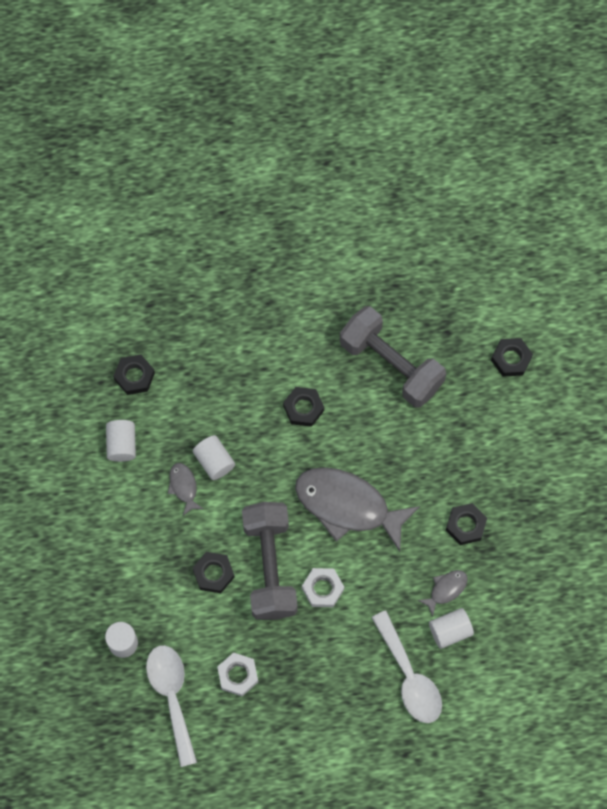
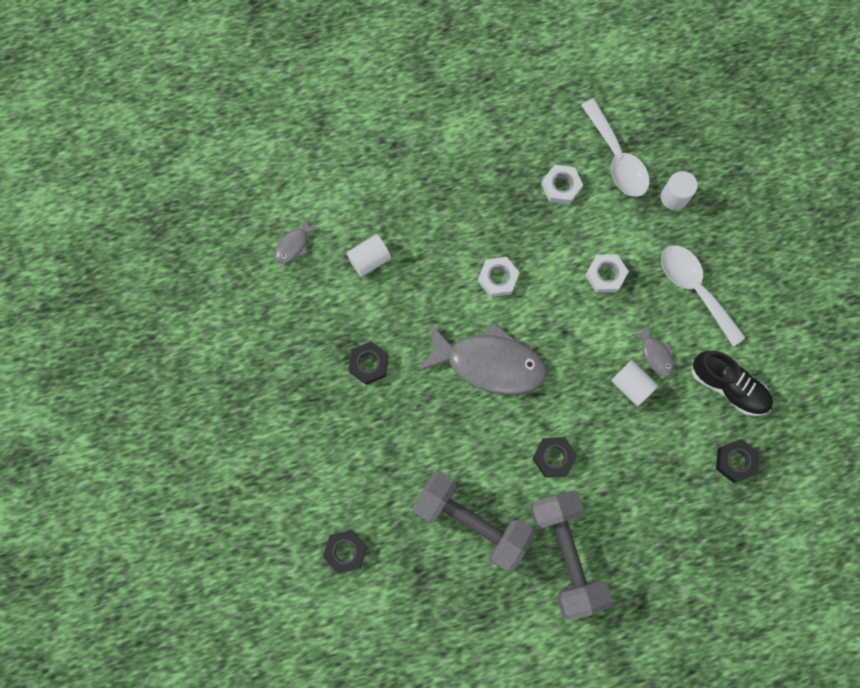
camera: 170 degrees right, 5 degrees up
(122, 444) = (728, 386): white cylinder -> black shoe
(213, 574) = (605, 275): black nut -> white nut
(270, 566) = (553, 291): grey dumbbell -> grey dumbbell (566, 554)
(409, 676) = (402, 212): white spoon -> white spoon (695, 289)
(446, 589) = (379, 298): grey fish -> grey fish (294, 245)

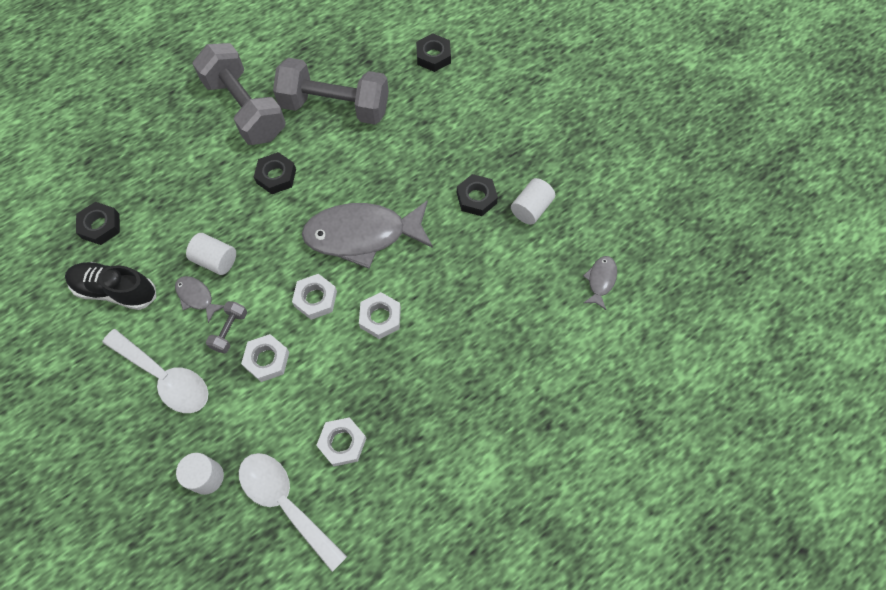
camera: 160 degrees right, 10 degrees down
(369, 260) = (518, 292): white cylinder -> white cylinder (531, 208)
(549, 315) = (315, 299): none -> white nut
(632, 312) = (230, 331): none -> grey dumbbell

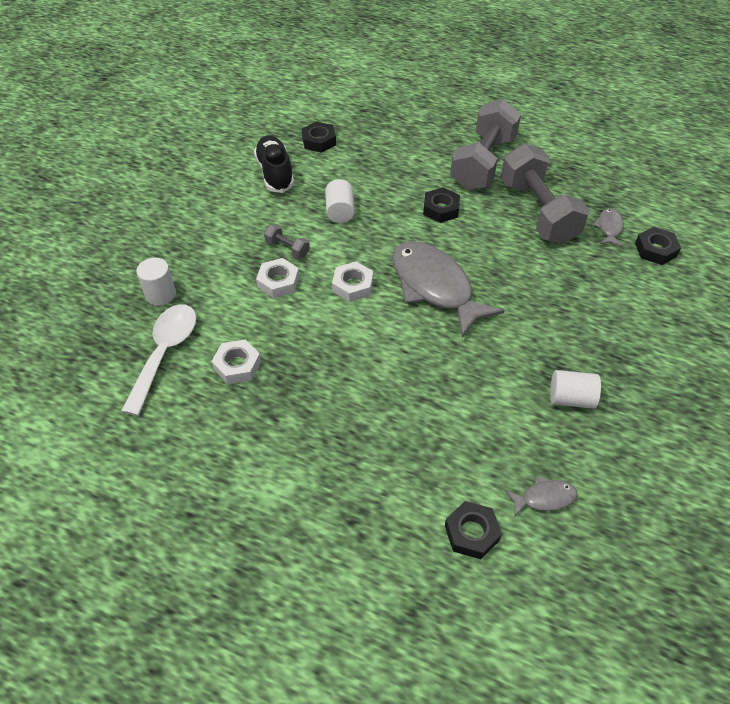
camera: 60 degrees right, 15 degrees down
(165, 377) = (225, 232): white spoon -> none
(197, 297) = (301, 216): grey fish -> grey fish (609, 228)
(230, 331) = (287, 248): grey dumbbell -> grey dumbbell turned 45 degrees clockwise
(380, 317) = (368, 336): white nut -> none
(476, 198) = (542, 350): black nut -> black nut (471, 533)

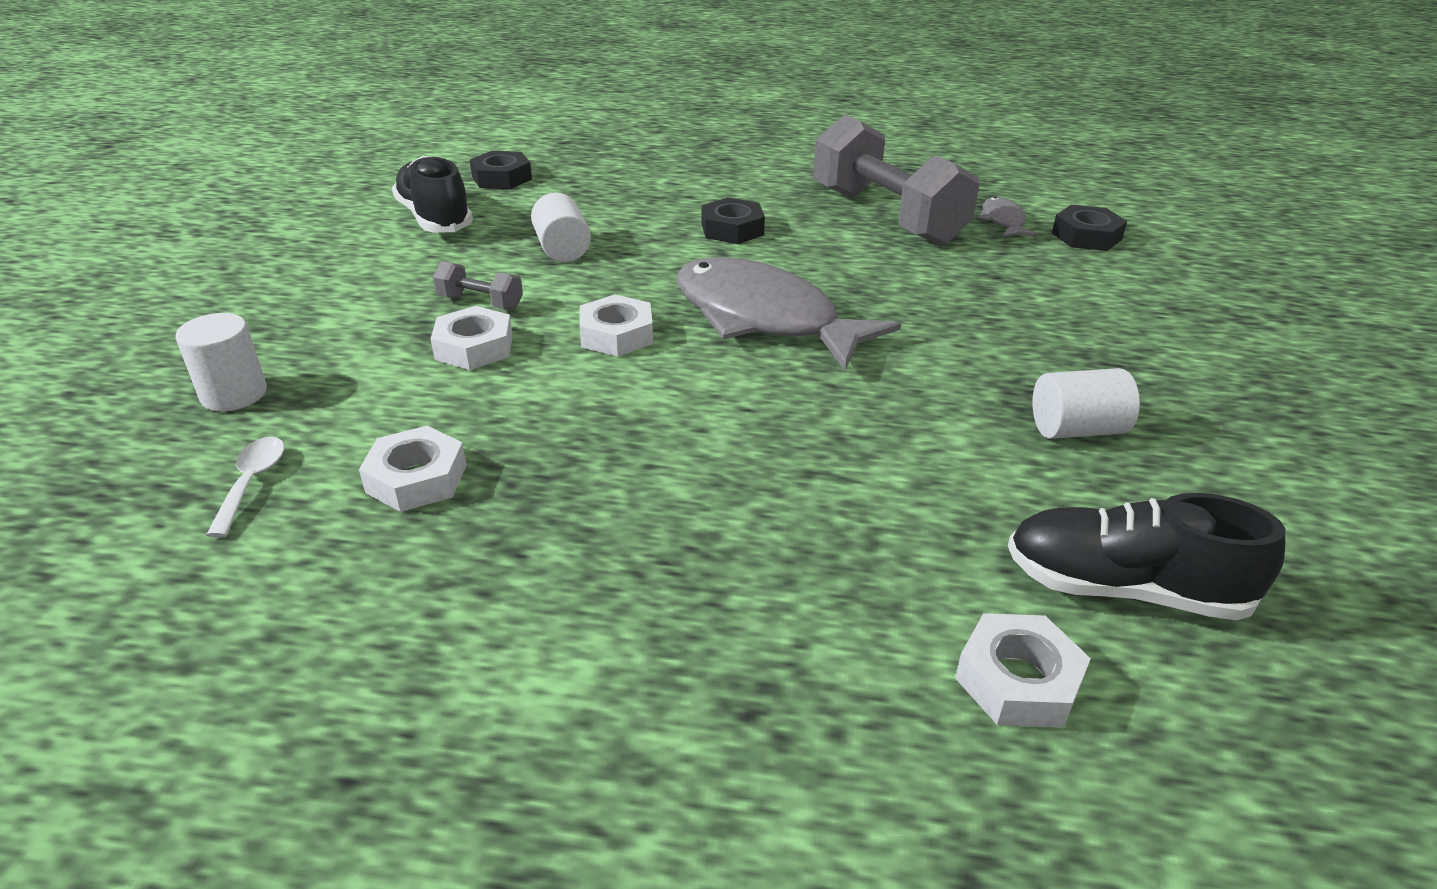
camera: 15 degrees left, 15 degrees down
(165, 353) = (252, 483): white spoon -> white spoon, size x0.49
(471, 533) = (1018, 680): black nut -> white nut
(483, 163) = (775, 176): grey dumbbell -> none
(544, 498) = (1124, 588): grey fish -> black shoe

